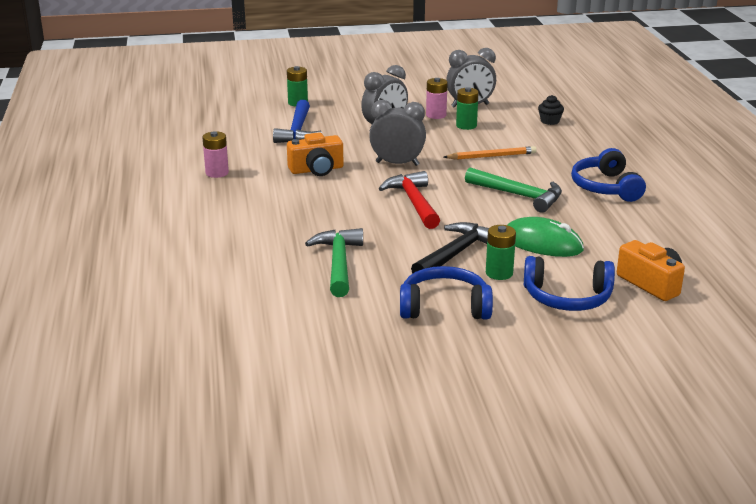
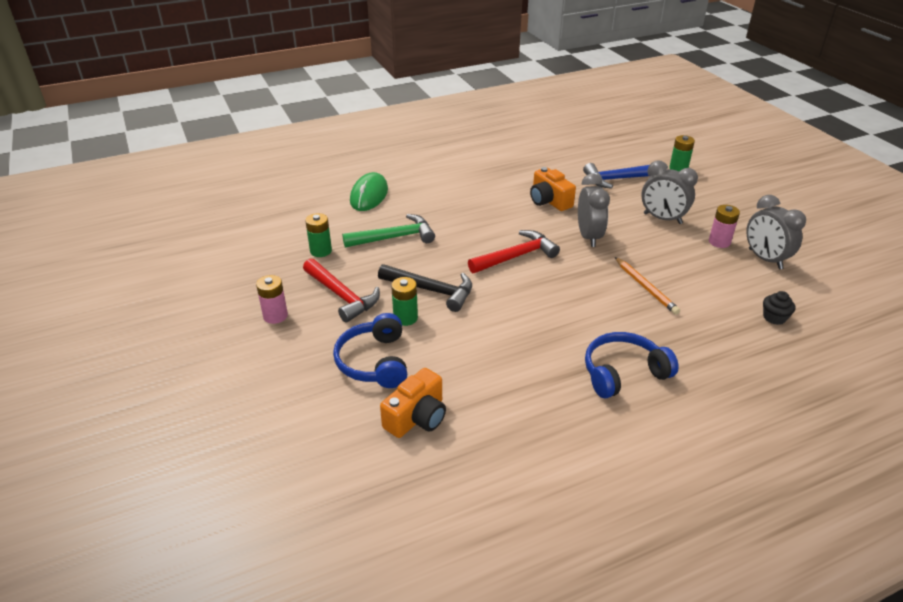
camera: 75 degrees right, 10 degrees up
(217, 173) = (515, 162): pink battery -> pink battery (275, 316)
(444, 307) = (342, 296): blue headphones -> red hammer
(466, 125) = (709, 263): green battery -> green battery (321, 251)
(518, 195) = (565, 313): green hammer -> none
(542, 243) = (472, 338): green mouse -> green mouse (369, 195)

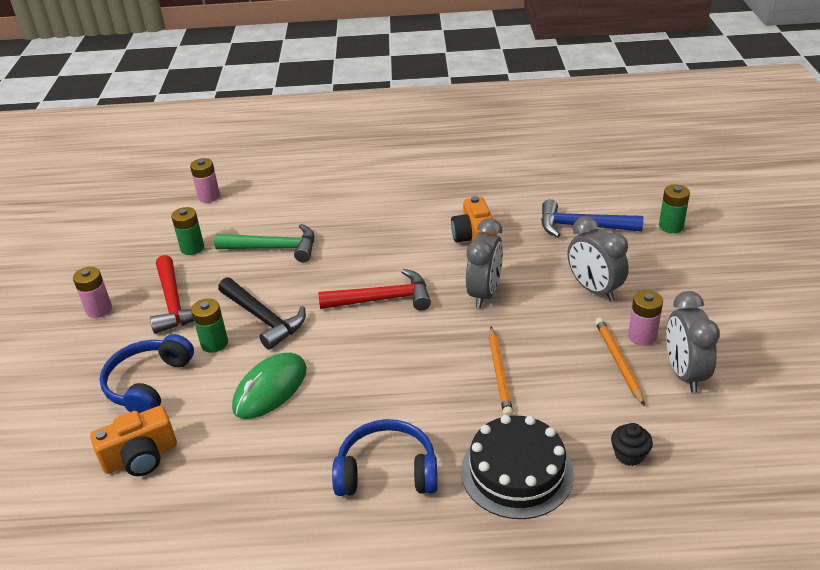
camera: 25 degrees right, 0 degrees up
(301, 209) = (209, 197): none -> pink battery
(369, 195) = (286, 193): green mouse -> green mouse (270, 389)
(712, 348) = (516, 472): none -> black cake
(717, 261) = (618, 362): none -> orange pencil

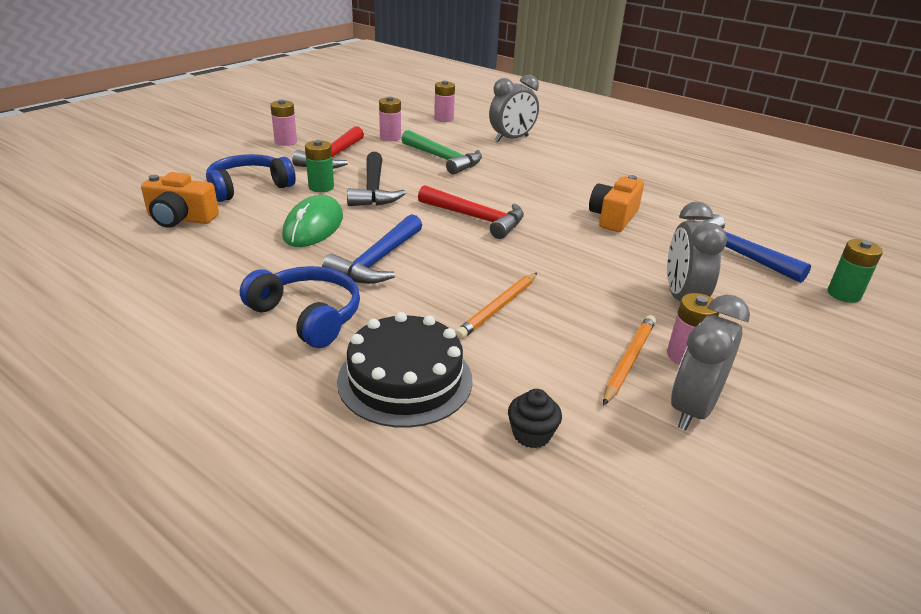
camera: 35 degrees right, 5 degrees down
(192, 248) = (390, 137): green battery -> pink battery
(270, 389) = (313, 226): green mouse -> green mouse turned 60 degrees counterclockwise
(367, 388) = (377, 261): none -> blue hammer
(484, 293) = (567, 253): grey clock -> grey clock (511, 139)

